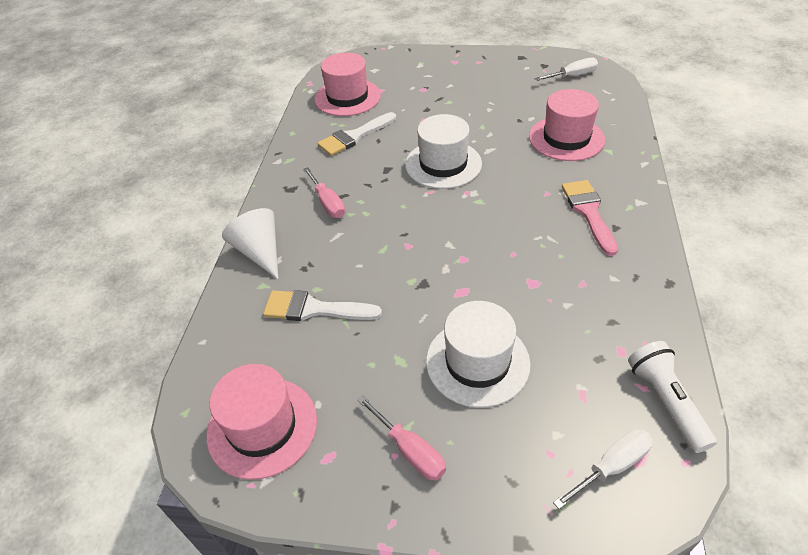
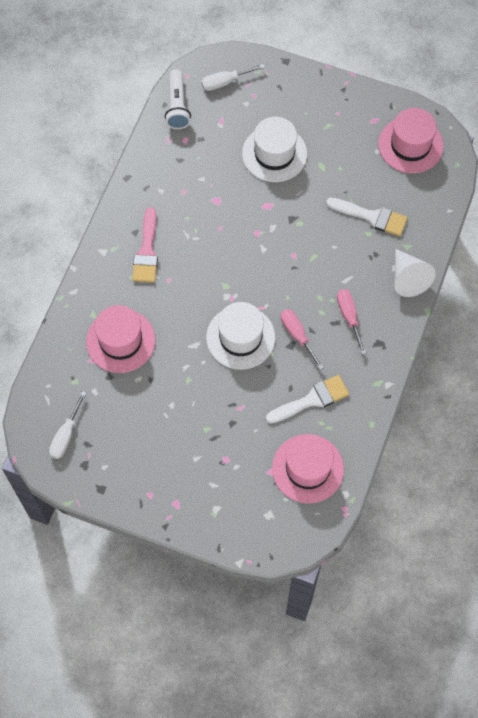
camera: 170 degrees left, 20 degrees up
(409, 450) = (328, 113): pink screwdriver -> pink screwdriver (297, 335)
(572, 76) = (66, 435): white screwdriver -> white screwdriver turned 60 degrees counterclockwise

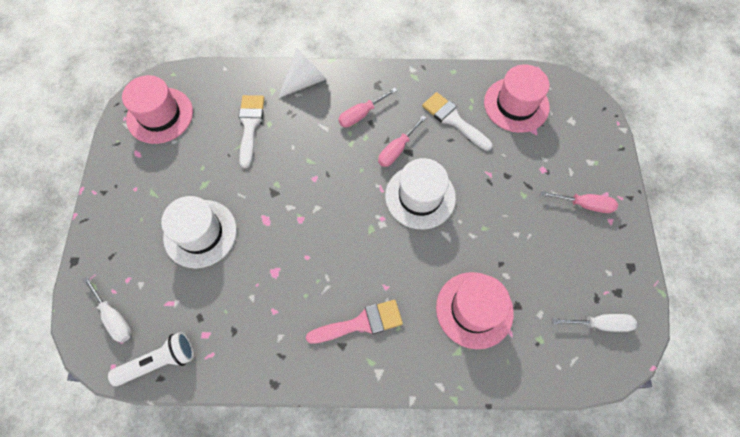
camera: 110 degrees left, 0 degrees up
(175, 479) = (584, 204): none -> pink screwdriver

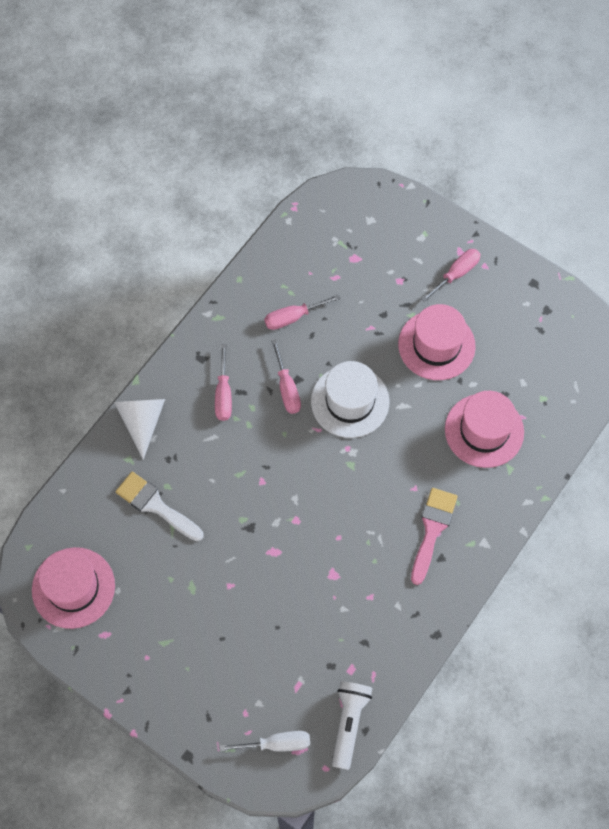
camera: 55 degrees left, 0 degrees up
(200, 233) = (244, 620): white hat -> none
(453, 120) = (293, 317): white brush -> pink screwdriver
(516, 105) = (318, 252): pink hat -> pink hat (436, 345)
(600, 324) = (561, 344): white screwdriver -> none

